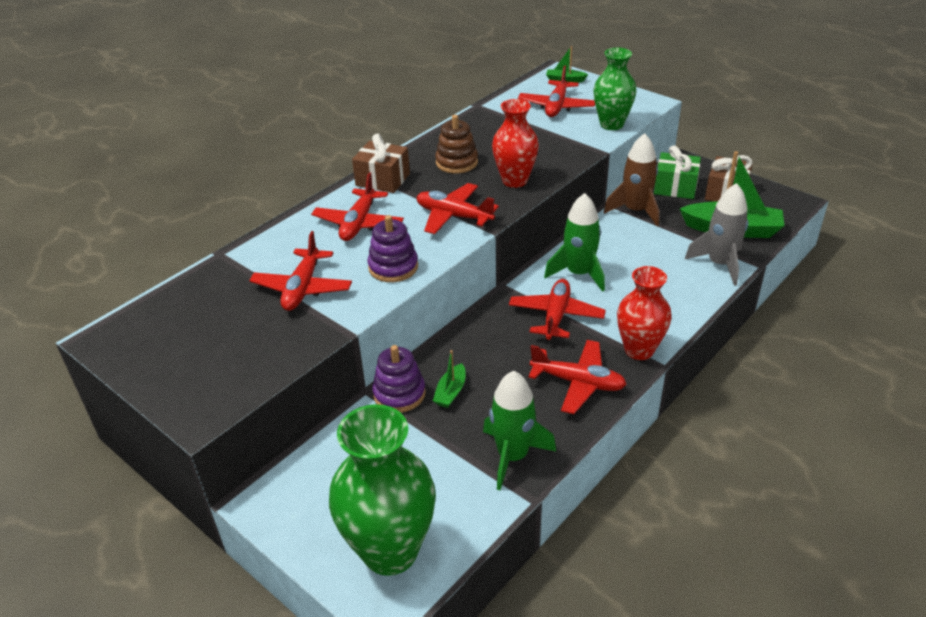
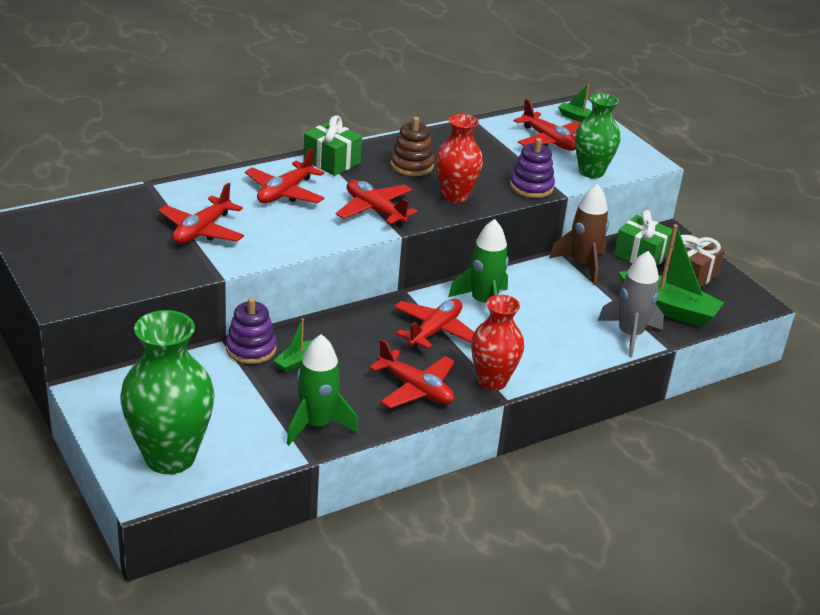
camera: 15 degrees right, 5 degrees down
(382, 180) = (331, 162): brown gift -> green gift
(393, 267) = (291, 236): purple stacking toy -> purple stacking toy (531, 187)
(556, 106) = (549, 140): red plane -> red plane turned 75 degrees counterclockwise

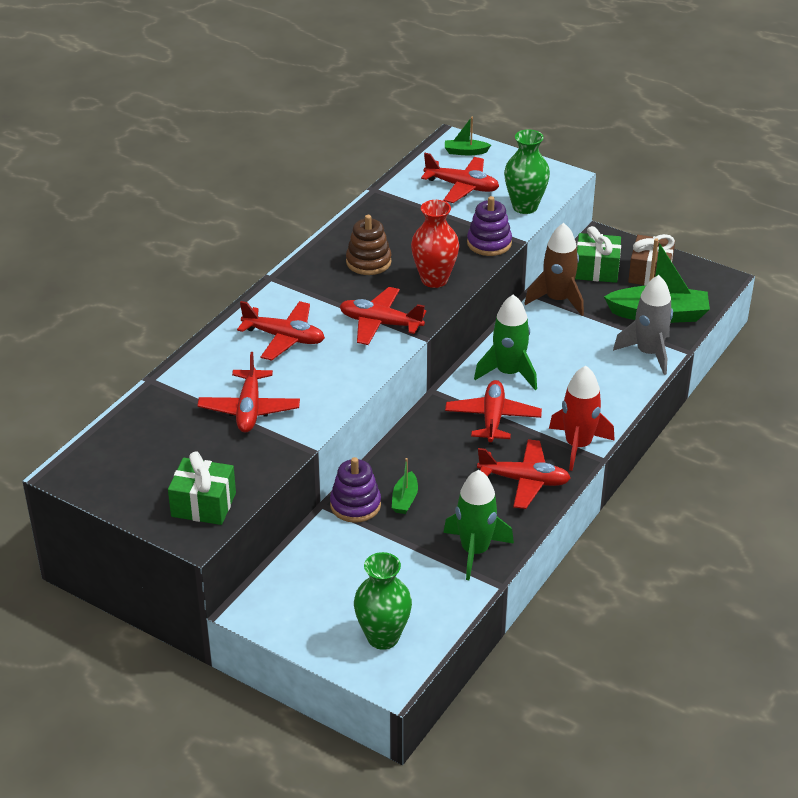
camera: 25 degrees left, 5 degrees up
(170, 457) = (383, 637): green vase -> green vase, size x0.65
(285, 193) = (284, 338): red plane -> red plane turned 75 degrees counterclockwise
(331, 162) = (294, 287): green gift -> green gift (203, 505)
(492, 381) = (578, 445): red vase -> red rocket

